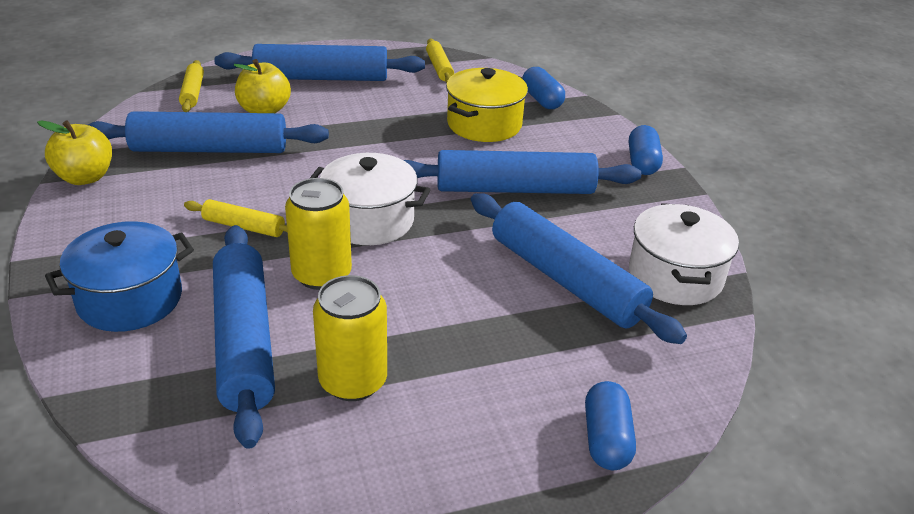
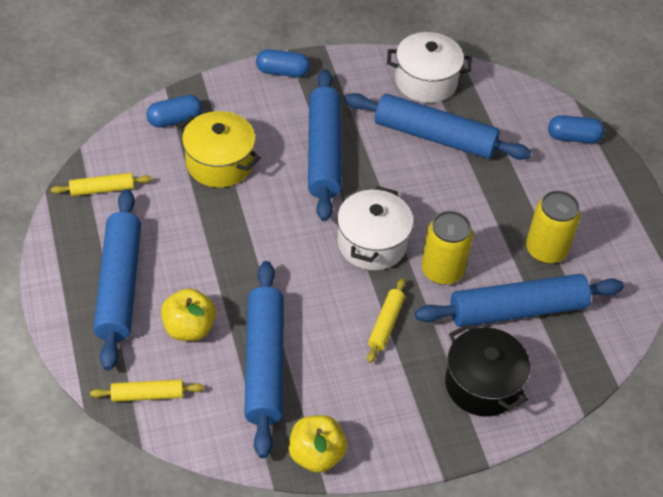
camera: 90 degrees left, 15 degrees up
(130, 299) = (482, 384): blue pot -> black pot
(566, 279) = (435, 136): blue rolling pin -> blue rolling pin turned 60 degrees clockwise

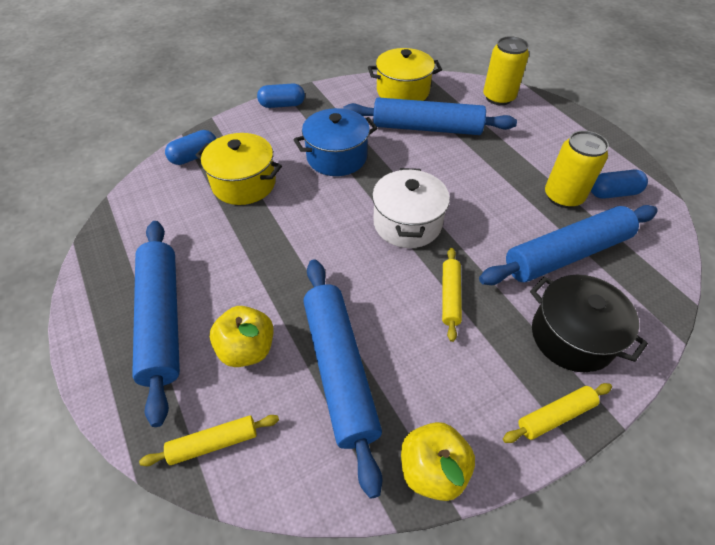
camera: 10 degrees left, 0 degrees up
(102, 189) = (132, 228): yellow rolling pin -> yellow rolling pin (555, 415)
(324, 152) = (337, 157): blue rolling pin -> blue pot
(426, 81) = (402, 91): white pot -> yellow pot
(442, 270) = (481, 233): yellow can -> yellow can (498, 97)
(573, 137) = (537, 108): blue capsule -> blue capsule (613, 193)

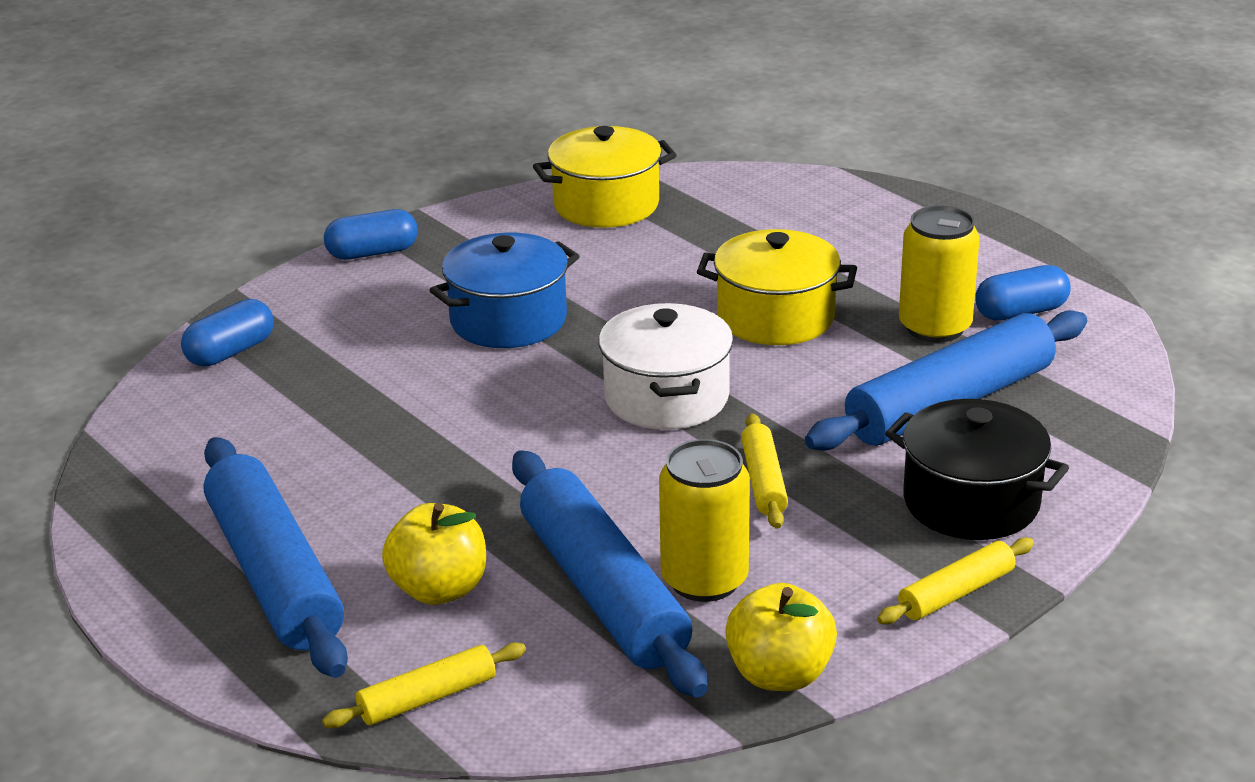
camera: 10 degrees left, 20 degrees down
(244, 183) = (344, 379): yellow pot -> yellow pot (776, 317)
(426, 128) = (667, 257): blue rolling pin -> none
(498, 97) = (794, 194): yellow can -> yellow can (704, 580)

